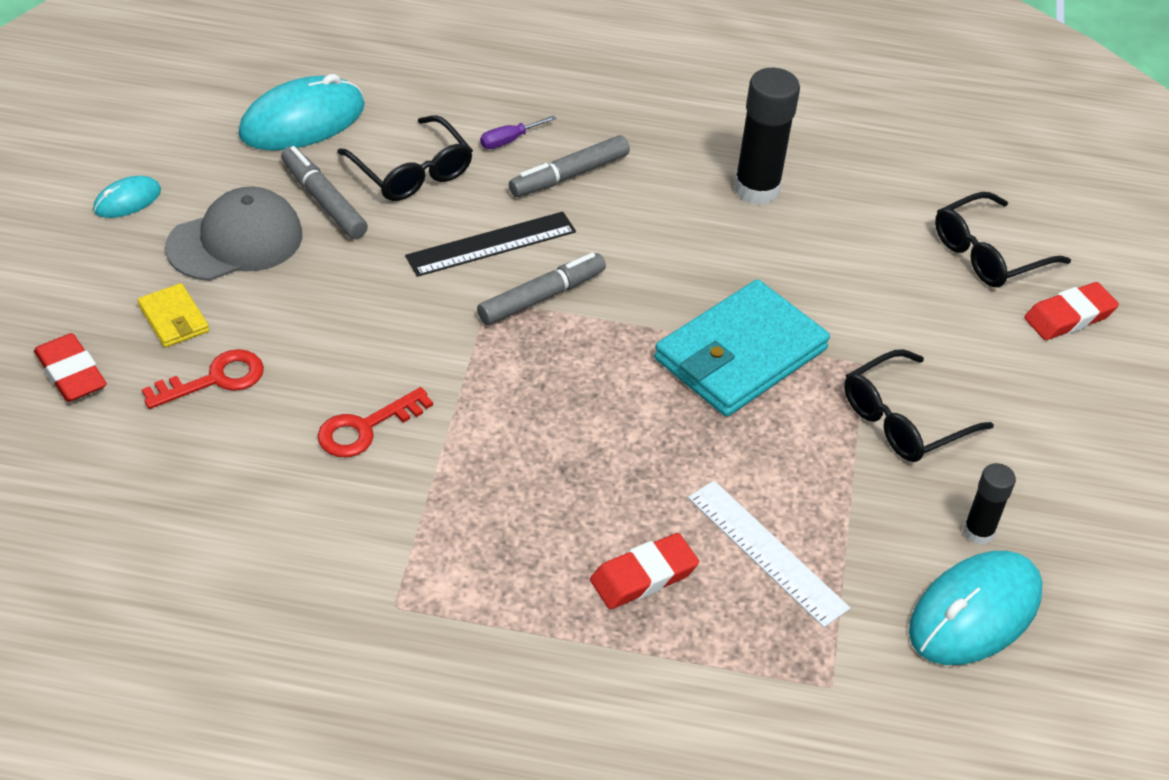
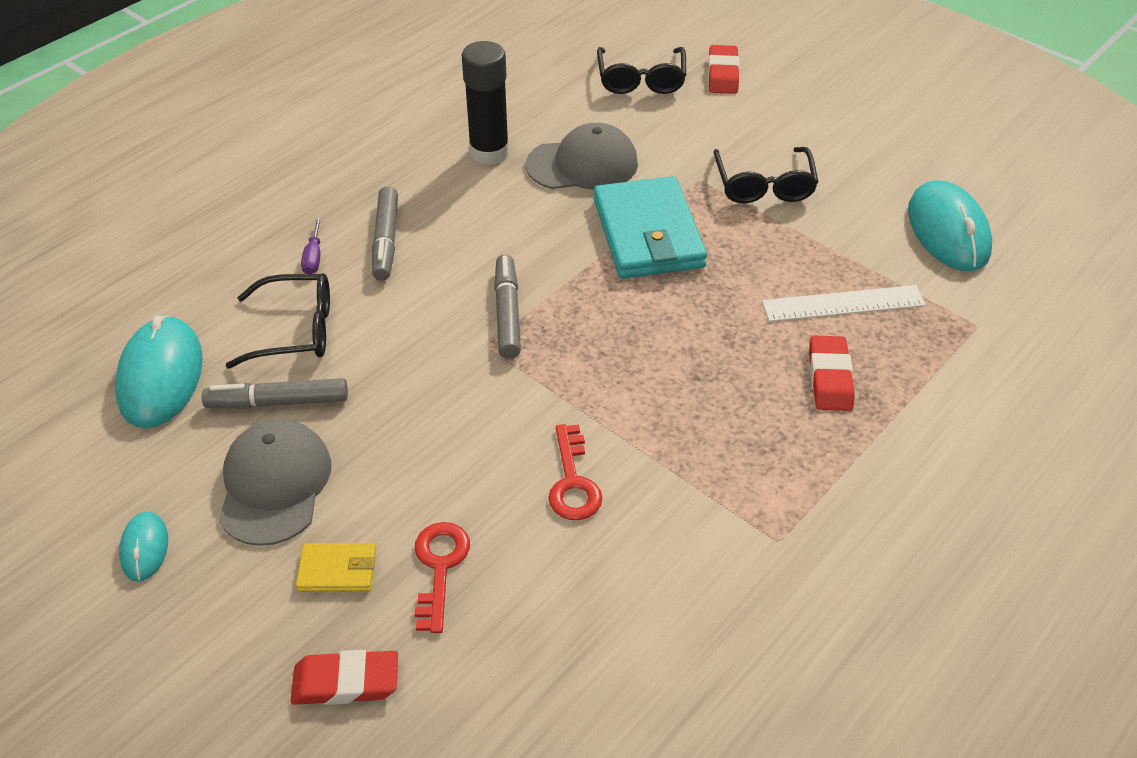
camera: 55 degrees left, 0 degrees up
(491, 244) = (424, 317): black ruler -> none
(802, 264) = (582, 164): none -> grey cap
(978, 532) = (882, 198): black glue stick -> none

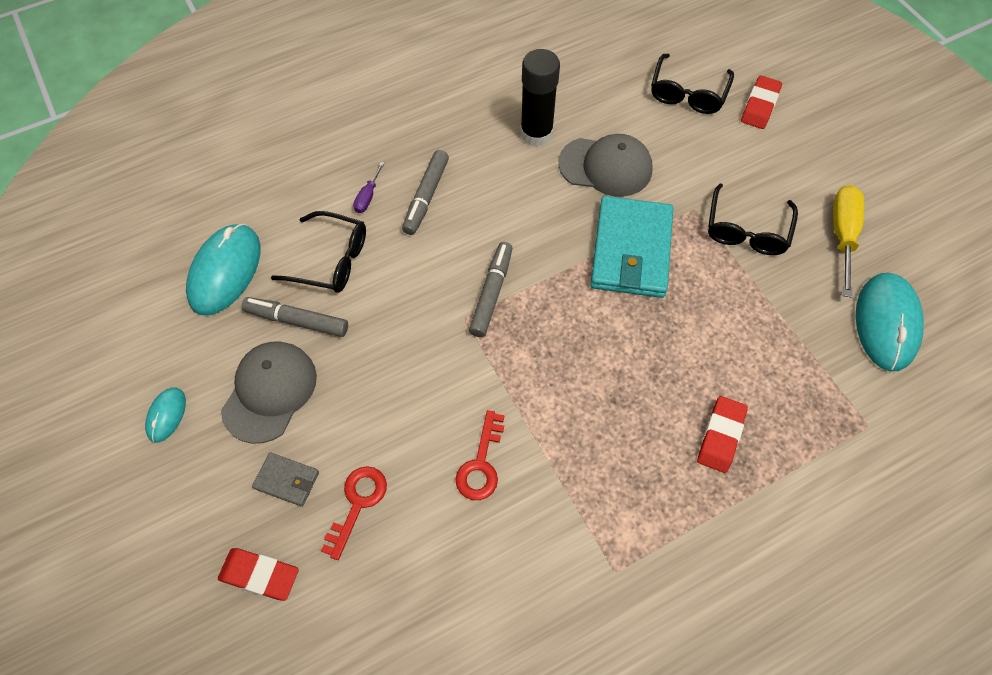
camera: 20 degrees right, 15 degrees up
(337, 570) = (287, 480): yellow wallet -> grey wallet
(843, 304) = (763, 368): white ruler -> none
(864, 166) = (842, 235): none -> yellow screwdriver

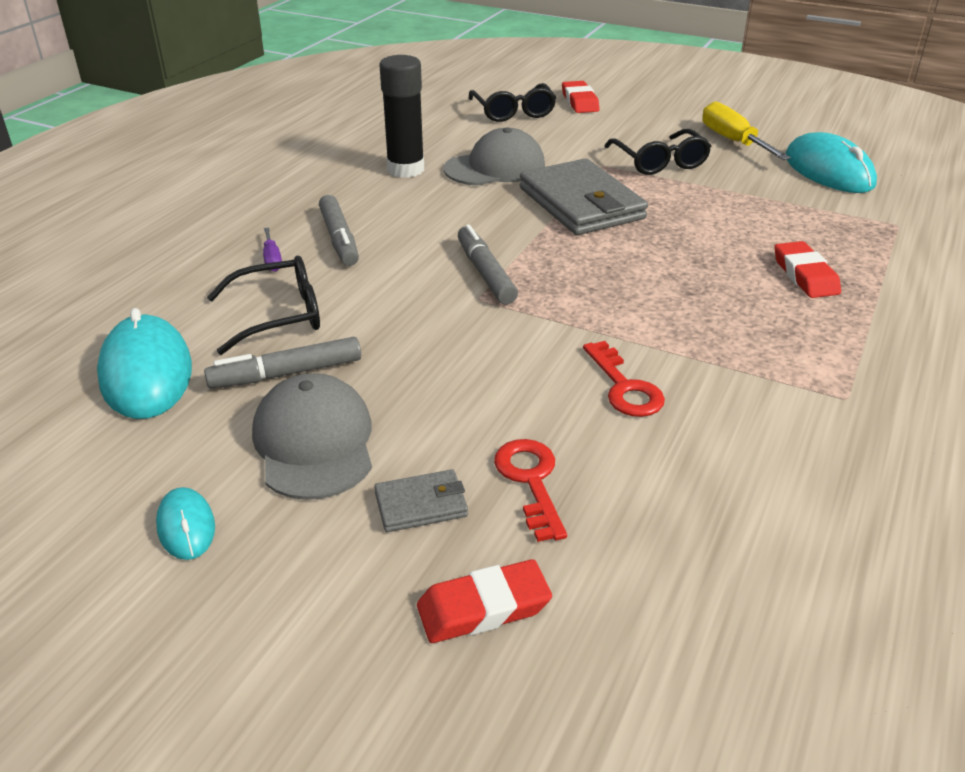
camera: 35 degrees left, 25 degrees down
(631, 250) = (581, 203): turquoise wallet -> grey wallet

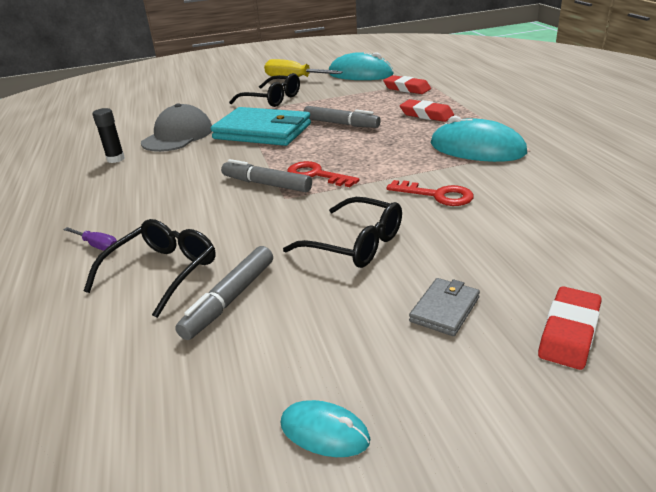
camera: 40 degrees left, 5 degrees down
(146, 373) = (109, 365): turquoise mouse -> turquoise mouse (477, 149)
(314, 442) = (321, 323): grey cap -> none
(339, 239) = (132, 212): grey marker -> grey marker (341, 124)
(406, 169) = (116, 159): black glue stick -> black glue stick, size x0.57
(513, 112) = (141, 108): black glasses -> black glasses (355, 244)
(530, 481) = (475, 261): red key -> red key (316, 175)
(580, 102) = (176, 90): red eraser -> red eraser (406, 88)
(581, 203) = (262, 131): grey wallet -> turquoise wallet

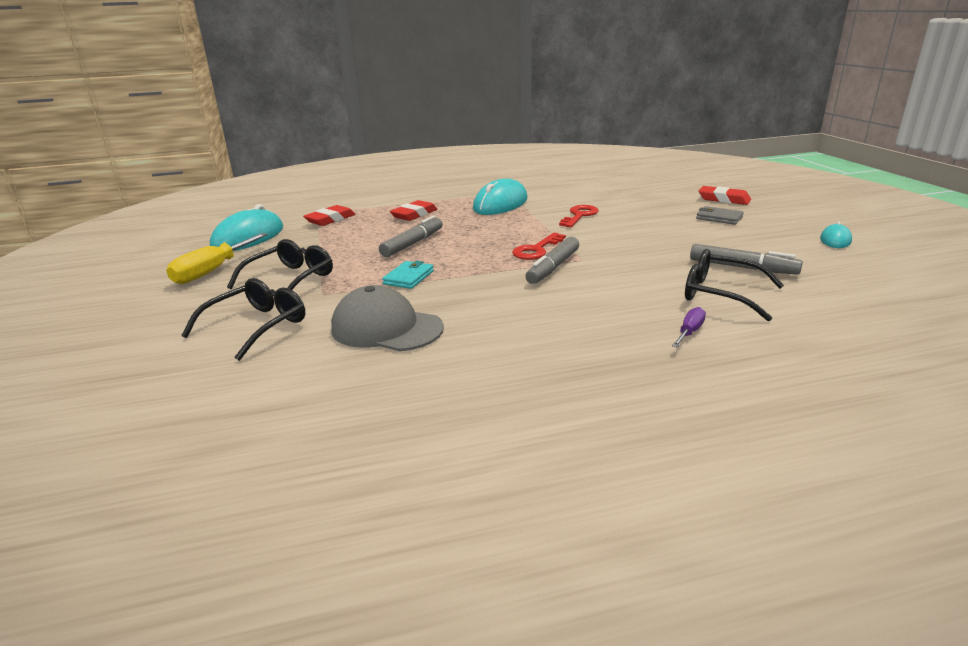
camera: 90 degrees left, 5 degrees down
(116, 159) = (452, 364): black glue stick -> none
(262, 131) = (409, 277): turquoise wallet -> turquoise wallet, size x0.46
(355, 244) = (654, 236): black glasses -> black glasses (257, 326)

